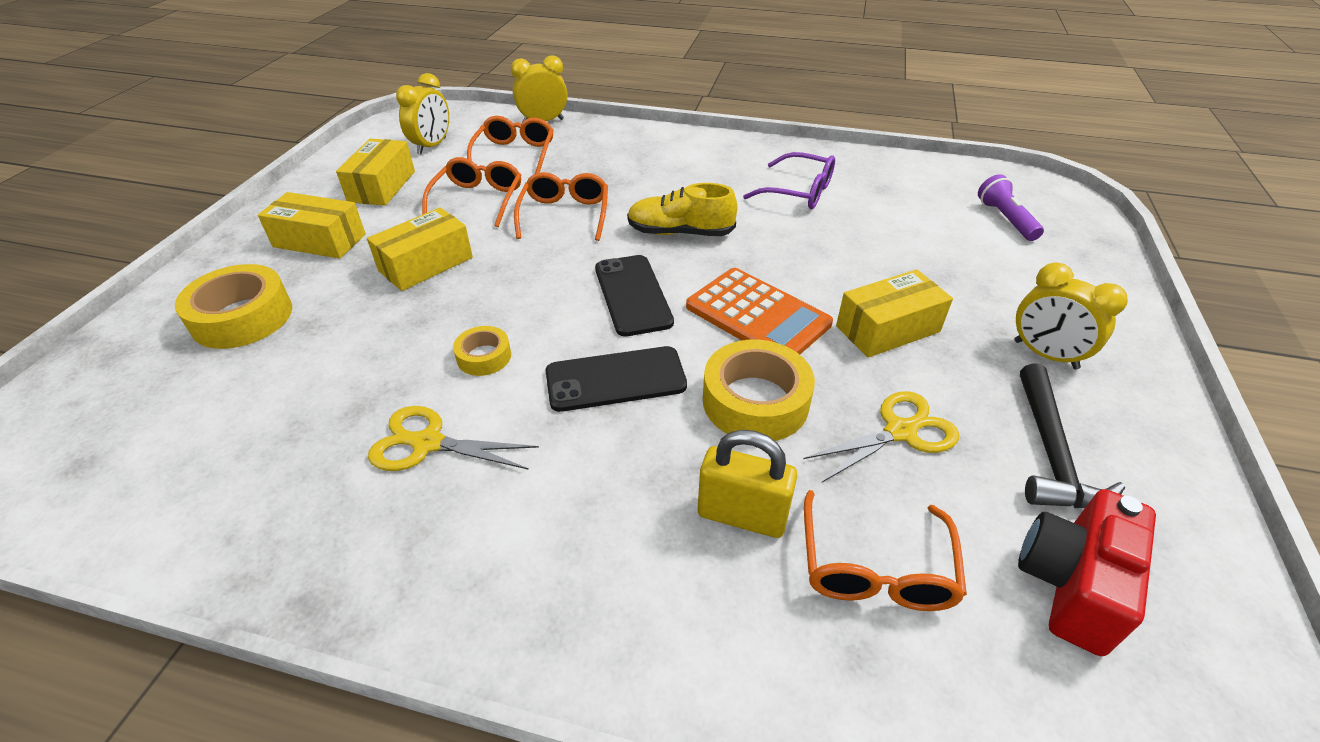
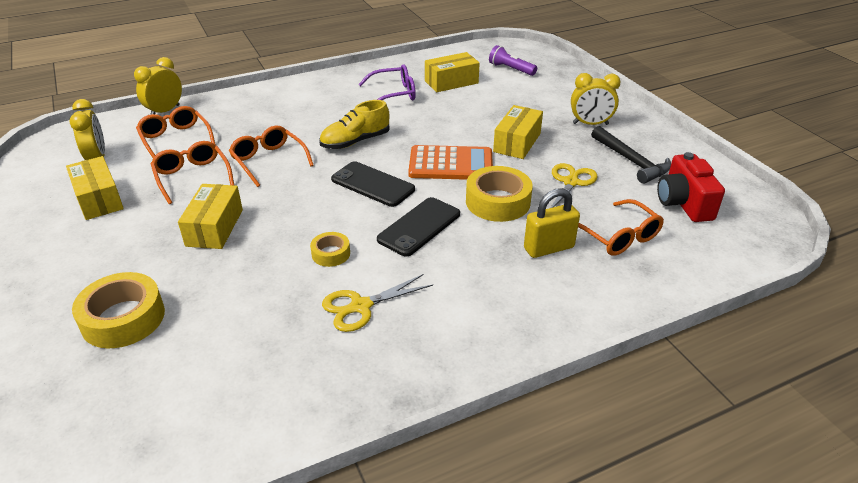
camera: 40 degrees left, 5 degrees down
(319, 240) = (105, 251): yellow box -> yellow box (451, 82)

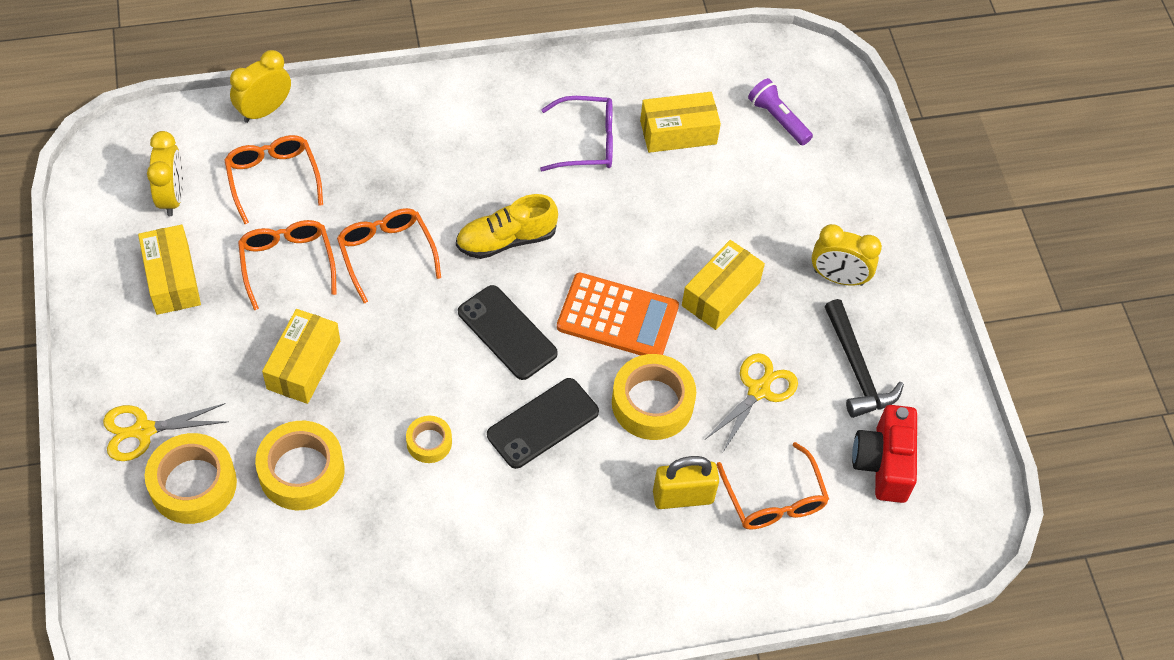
camera: 10 degrees right, 20 degrees up
(224, 291) = (301, 471): none -> yellow tape
(361, 306) = (444, 531): yellow scissors -> yellow scissors (144, 430)

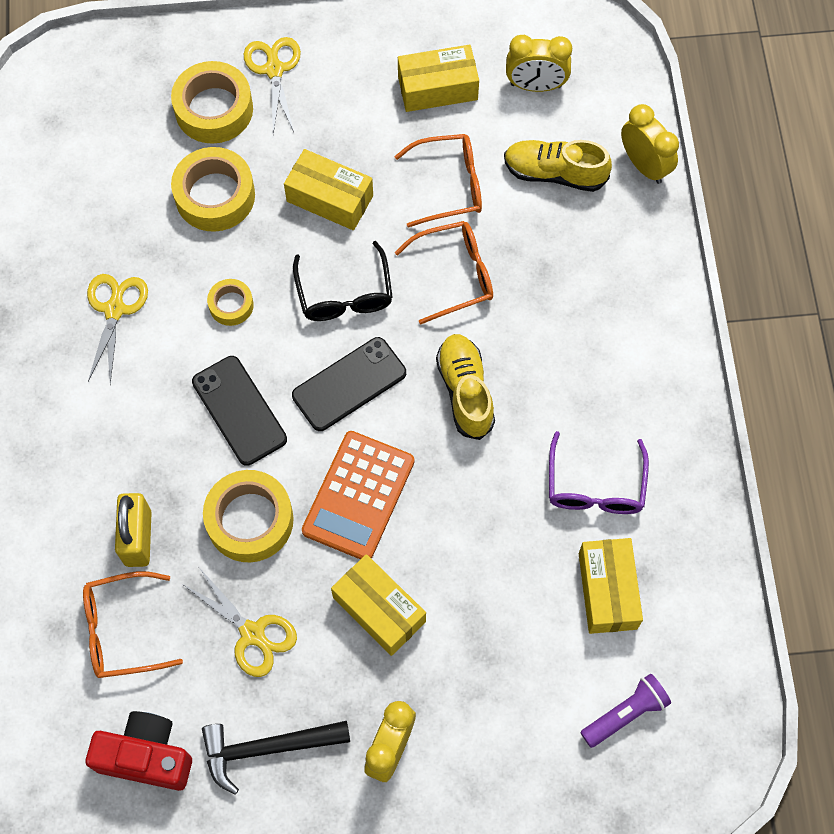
camera: 100 degrees right, 10 degrees up
(273, 179) = (554, 173): orange glasses -> yellow shoe
(411, 344) = (344, 294): none -> black glasses
(440, 551) = (114, 310): none -> yellow scissors

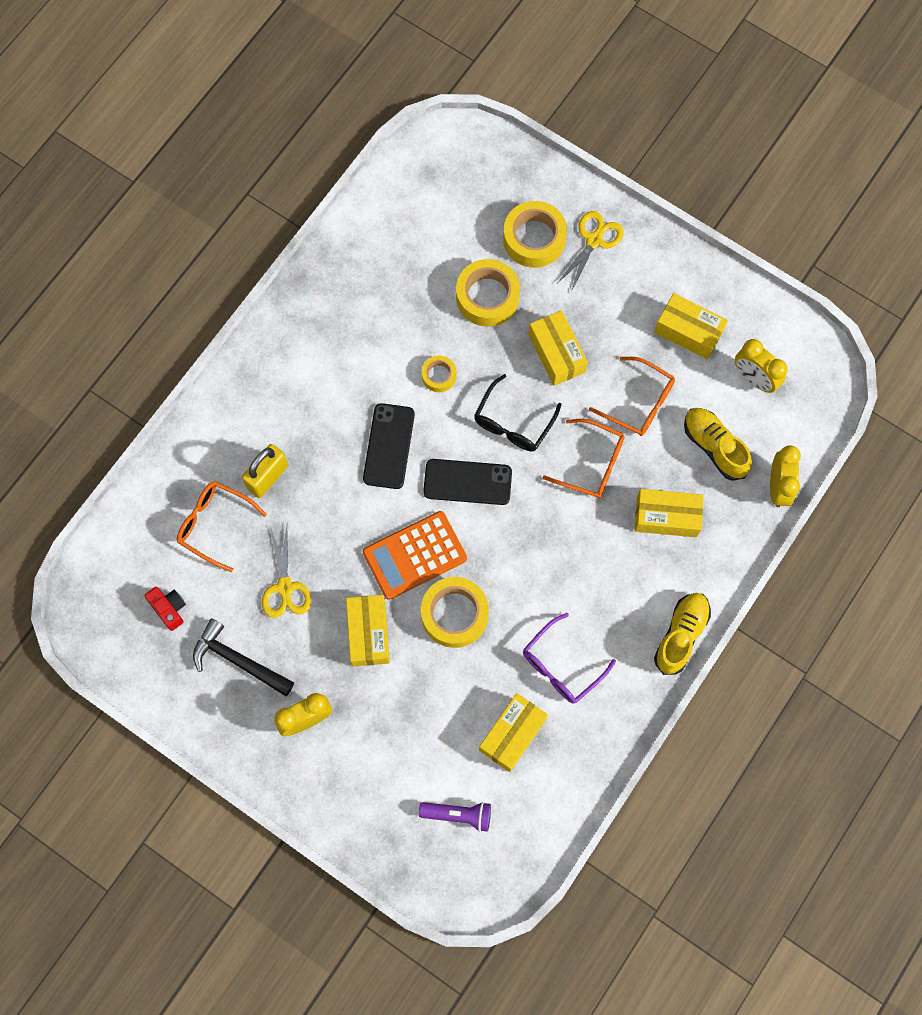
camera: 40 degrees right, 5 degrees up
(114, 310) = (368, 324): yellow scissors -> none
(146, 756) = (169, 609): red camera -> red camera, size x0.61
(250, 520) = (339, 518): yellow tape -> yellow tape (454, 614)
(465, 391) = (534, 543): yellow shoe -> yellow shoe (681, 635)
(568, 270) = (666, 517): none -> yellow box

